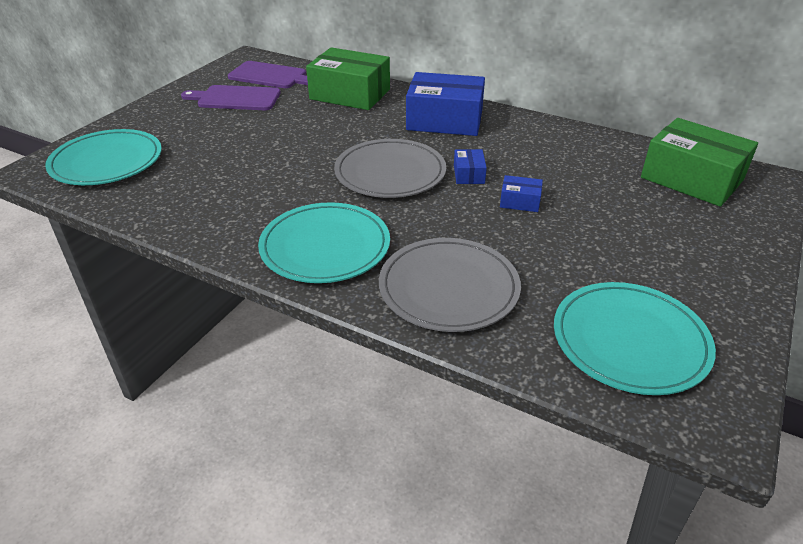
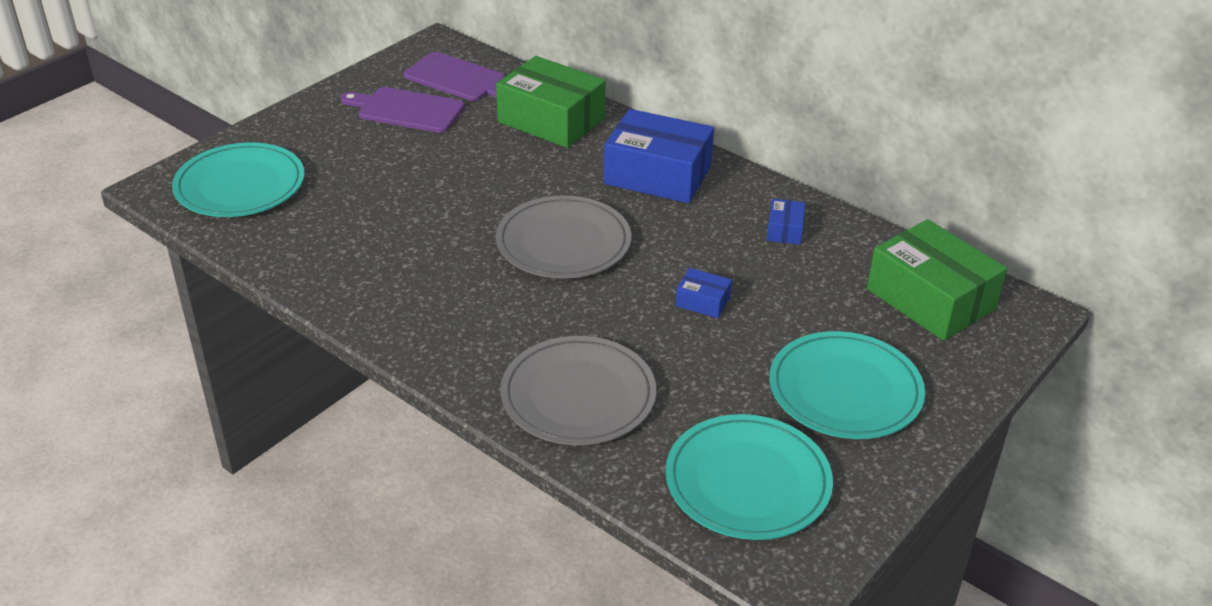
camera: 10 degrees right, 0 degrees up
(325, 247) = (460, 328): turquoise plate -> turquoise plate (845, 390)
(468, 174) = (657, 257): blue box -> blue box (784, 230)

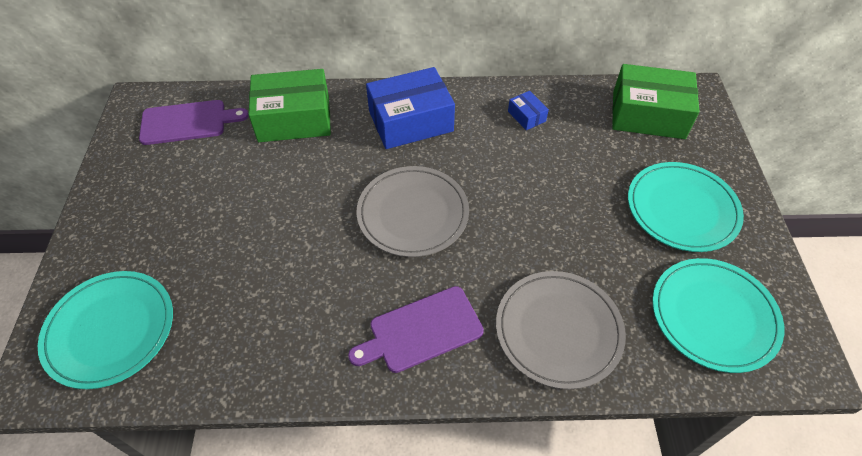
camera: 40 degrees left, 15 degrees up
(407, 110) = (177, 172): purple cutting board -> purple cutting board (421, 330)
(703, 302) = (543, 201): blue box -> none

